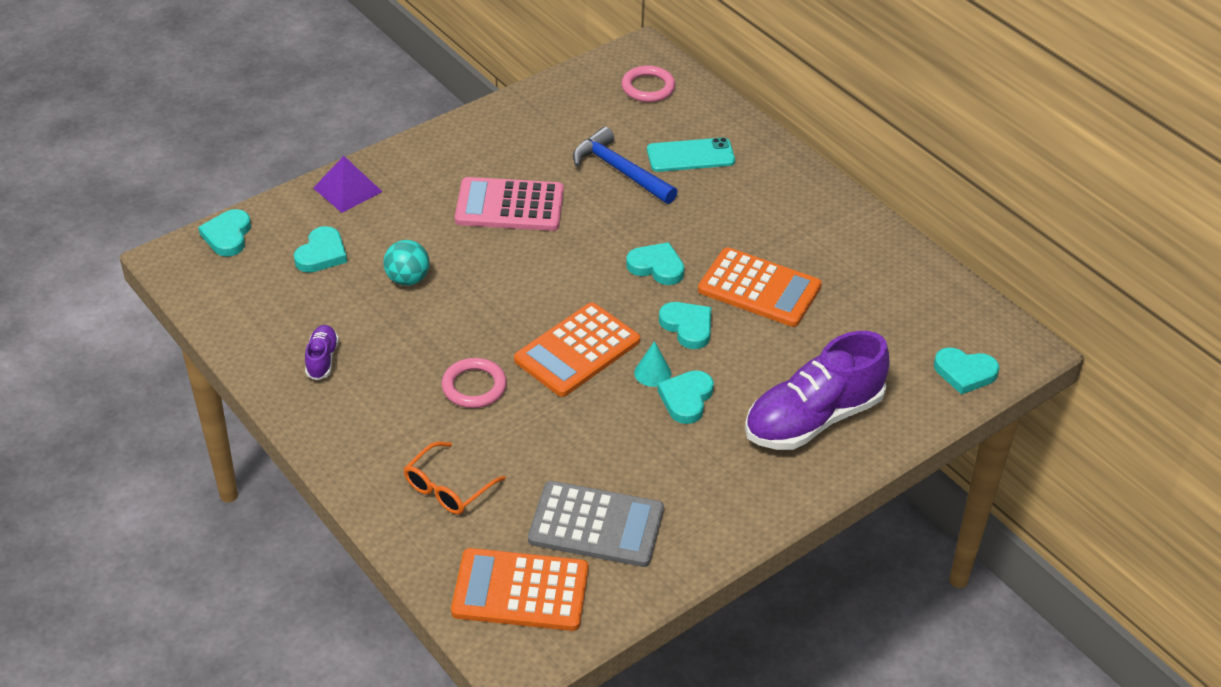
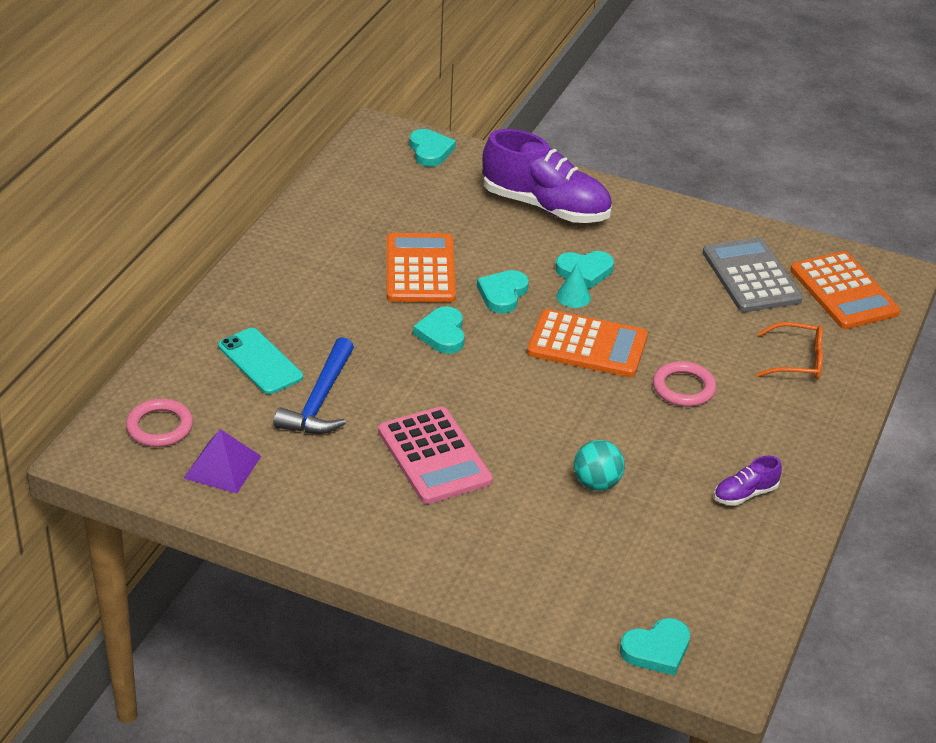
camera: 120 degrees left, 5 degrees down
(321, 254) = (617, 561): turquoise heart -> none
(347, 190) = (507, 589): purple pyramid -> purple pyramid (222, 467)

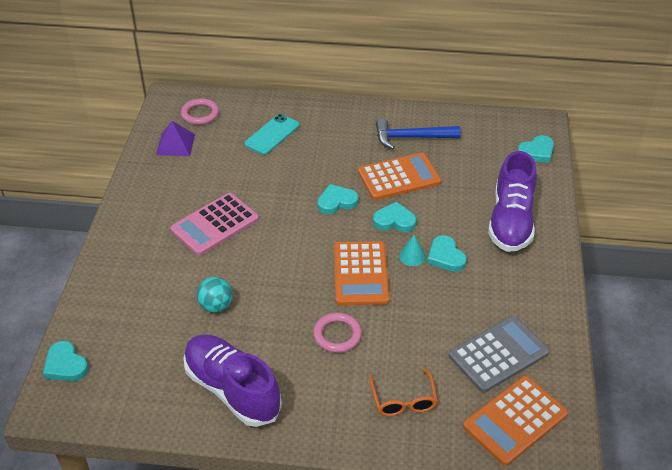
camera: 75 degrees right, 5 degrees up
(320, 400) = (247, 166): blue hammer -> blue hammer (411, 138)
(745, 494) = (232, 389): purple shoe -> purple shoe, size x2.26

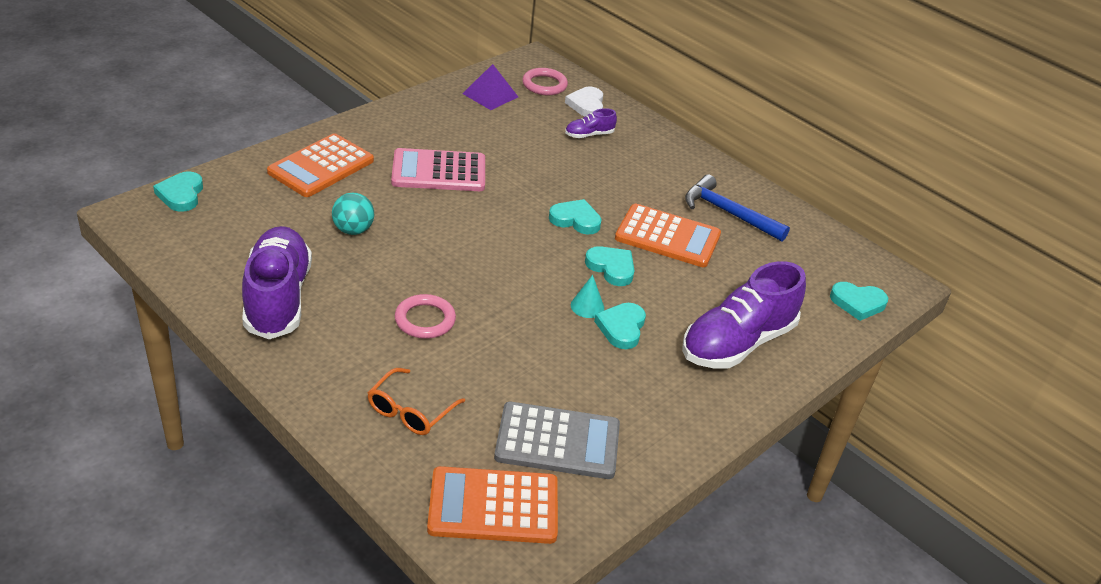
camera: 35 degrees right, 5 degrees down
(244, 113) = (586, 105): none -> white heart
(272, 134) = (589, 135): turquoise phone -> purple shoe
(360, 274) = (516, 288): orange calculator -> orange calculator (321, 166)

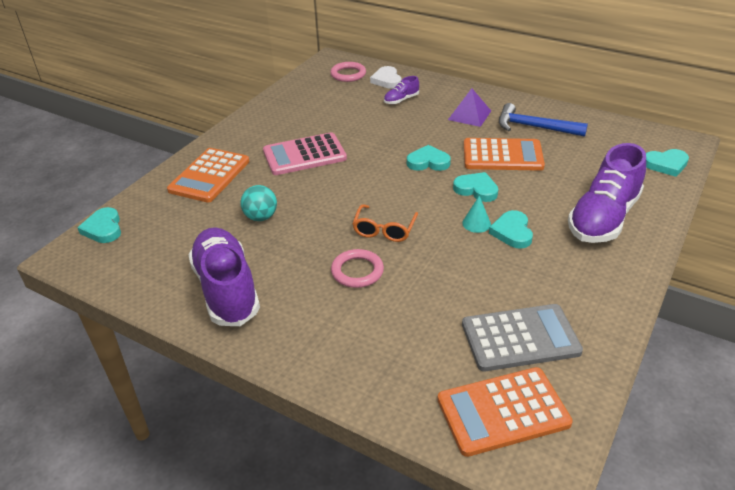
camera: 10 degrees left, 0 degrees up
(410, 411) = (387, 351): orange glasses -> orange glasses (384, 230)
(490, 95) = (312, 91): purple pyramid -> purple pyramid (469, 115)

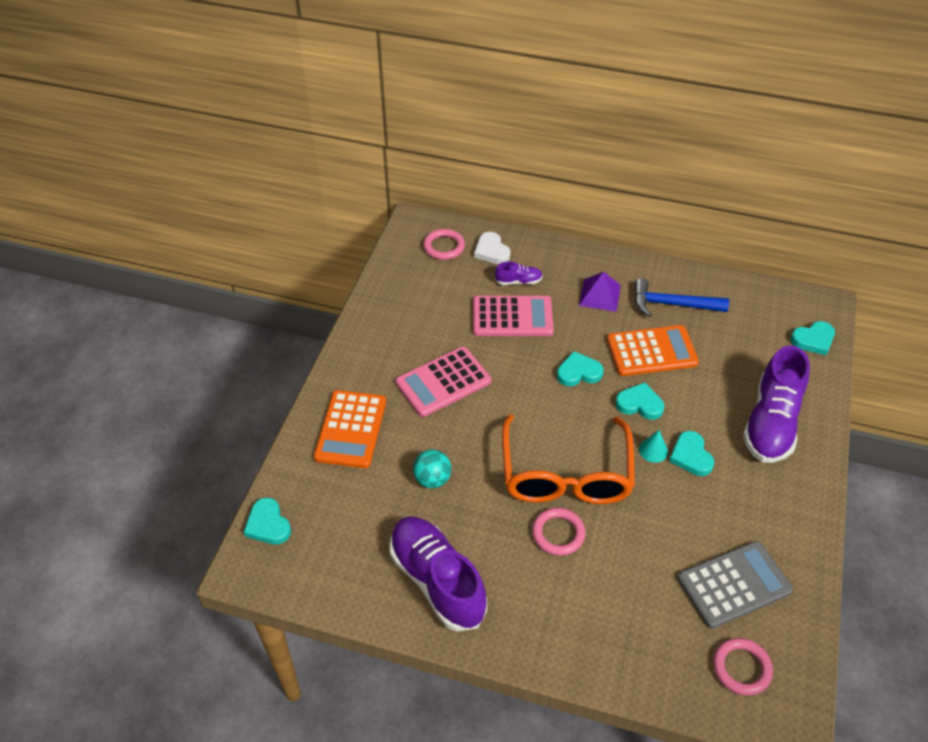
camera: 15 degrees left, 10 degrees up
(384, 230) = (566, 475): orange glasses -> orange glasses, size x2.09
(385, 121) = (512, 317): none -> pink calculator
(401, 100) = (518, 281): purple shoe -> purple shoe turned 135 degrees counterclockwise
(503, 411) = (741, 668): orange calculator -> pink ring

